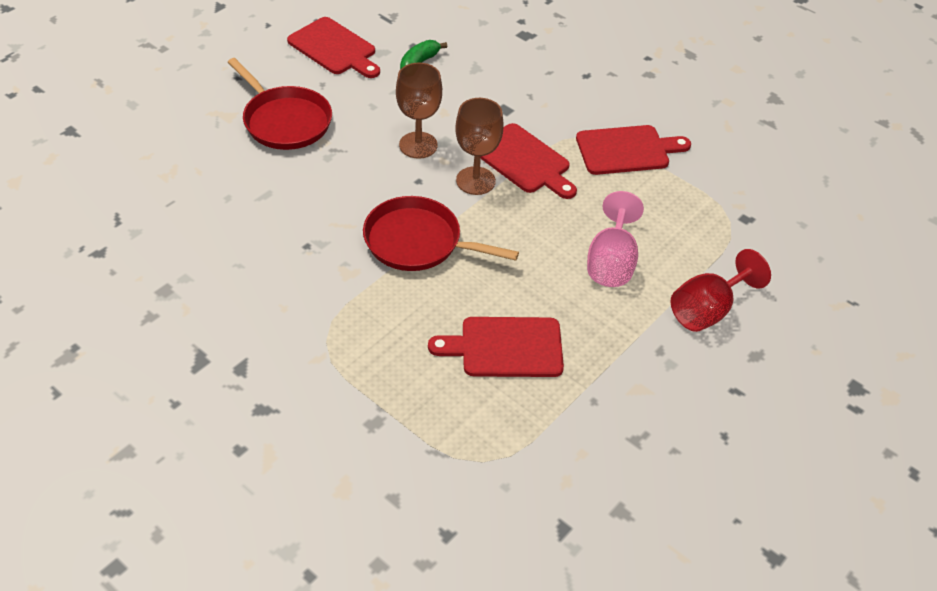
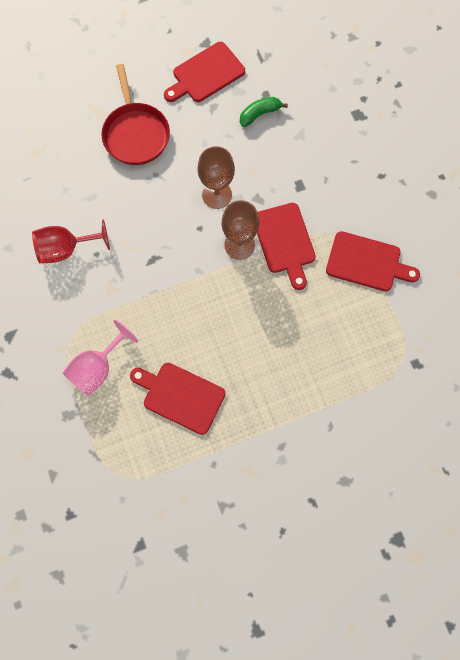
camera: 30 degrees right, 25 degrees up
(334, 48) = (206, 74): red cutting board -> red cutting board turned 75 degrees clockwise
(417, 242) = (170, 282): red pan -> none
(611, 262) = (293, 359): pink goblet -> pink goblet (97, 368)
(707, 310) = (335, 429): red goblet -> red goblet (66, 249)

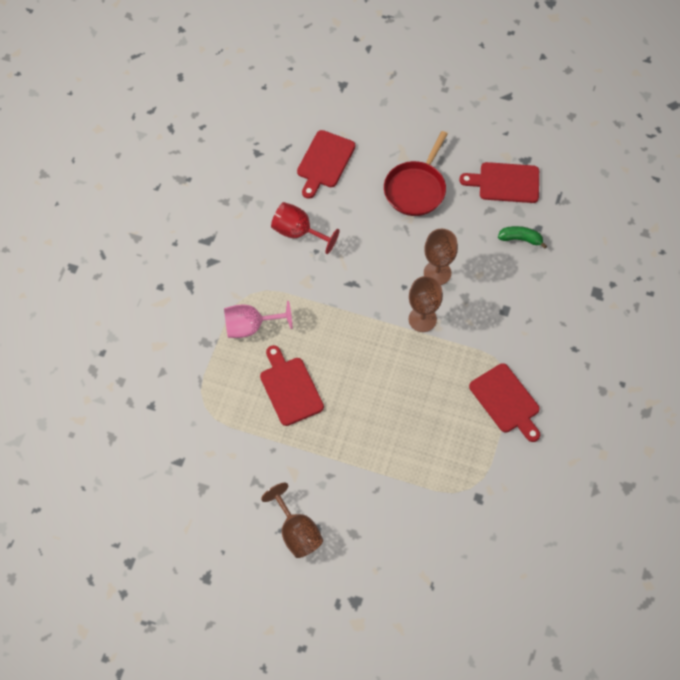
camera: 40 degrees right, 10 degrees down
(285, 241) = (458, 341): red cutting board -> red cutting board (324, 162)
(297, 521) = (297, 532): none -> brown goblet

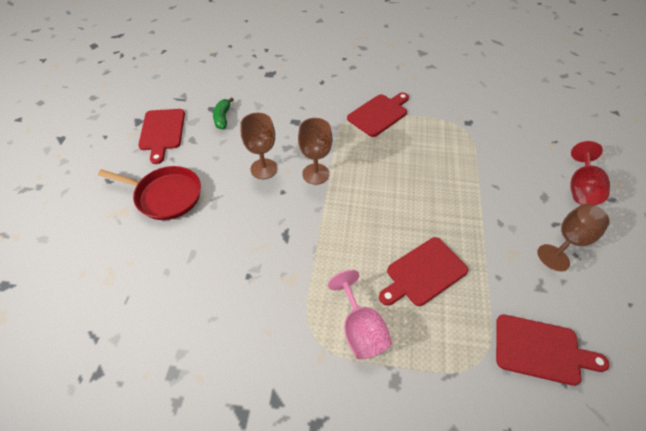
camera: 100 degrees left, 10 degrees down
(298, 232) = (223, 299): red goblet -> red goblet (581, 188)
(324, 162) = (122, 287): red cutting board -> red cutting board (541, 350)

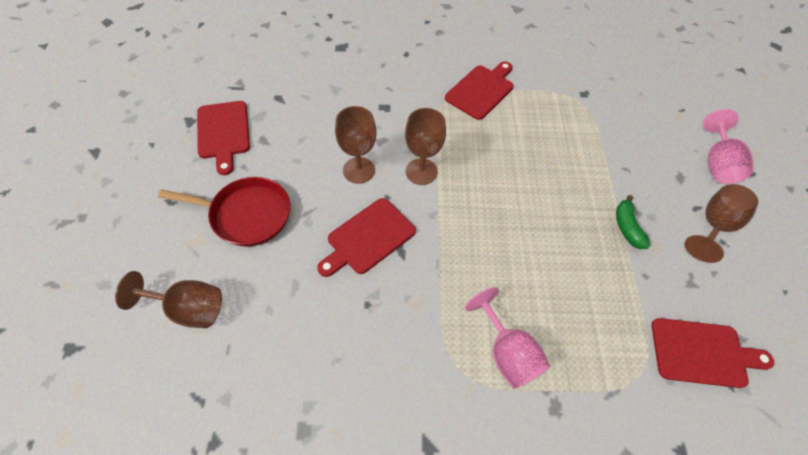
camera: 10 degrees left, 5 degrees up
(103, 264) = (188, 309): none -> brown goblet
(223, 118) = (295, 109): green banana -> green banana (627, 227)
(423, 273) = (565, 279): red cutting board -> red cutting board (368, 238)
(581, 188) = (717, 163): red goblet -> pink goblet

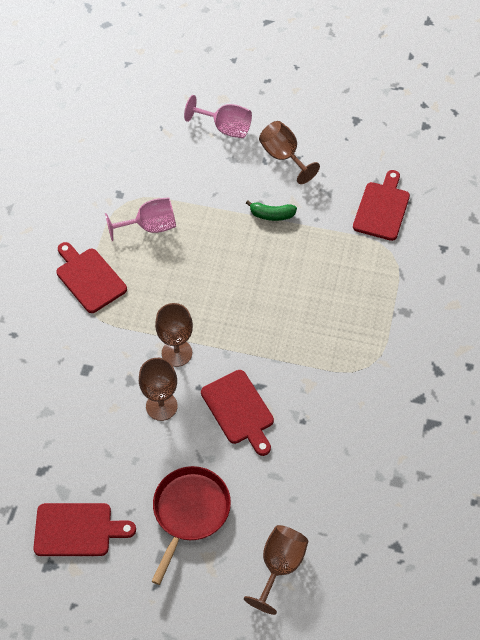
camera: 75 degrees left, 0 degrees up
(507, 353) = (361, 331): pink goblet -> pink goblet (150, 227)

